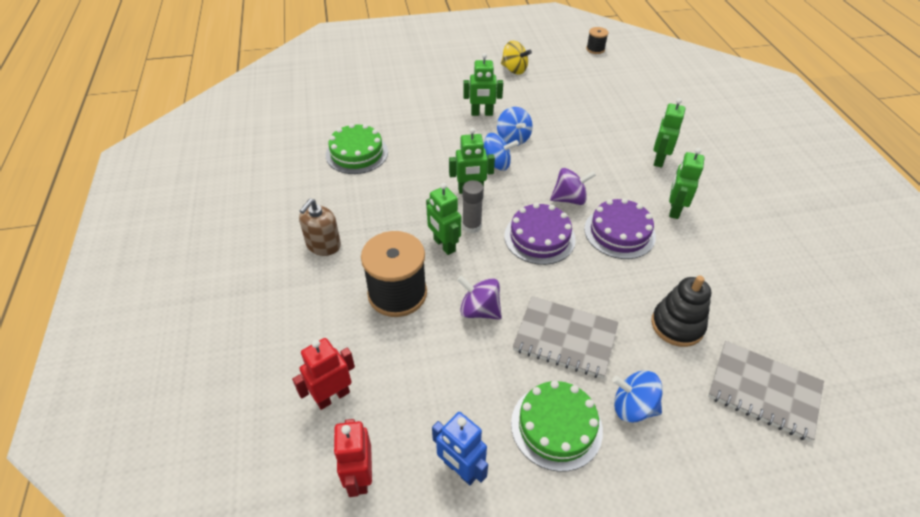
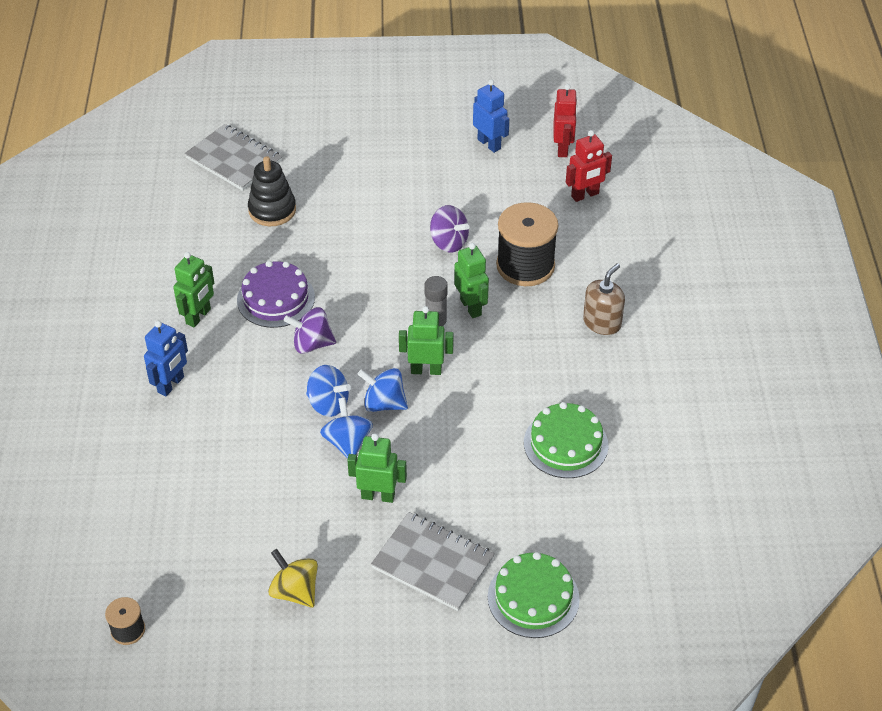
camera: 170 degrees left, 0 degrees up
(539, 237) = (365, 303): purple cake -> none
(556, 426) = (410, 158): green cake -> green cake (533, 597)
(565, 338) = (378, 212): grey notebook -> grey notebook (433, 563)
(633, 407) = (344, 162): blue spinning top -> blue spinning top (328, 404)
(659, 159) = (171, 385): green robot -> blue robot

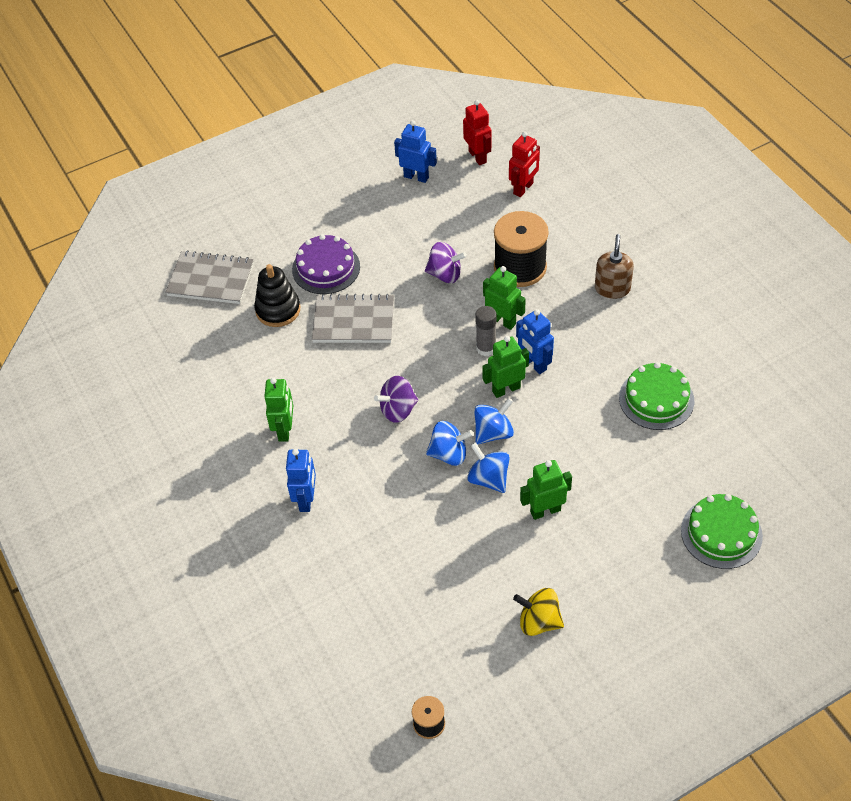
camera: 25 degrees left, 5 degrees up
(276, 298) = (339, 385): purple cake -> purple cake (326, 268)
(384, 403) = (493, 433): blue spinning top -> blue spinning top turned 150 degrees clockwise
(433, 563) = (627, 544): grey notebook -> grey notebook (353, 321)
(471, 359) = (534, 364): none -> blue robot

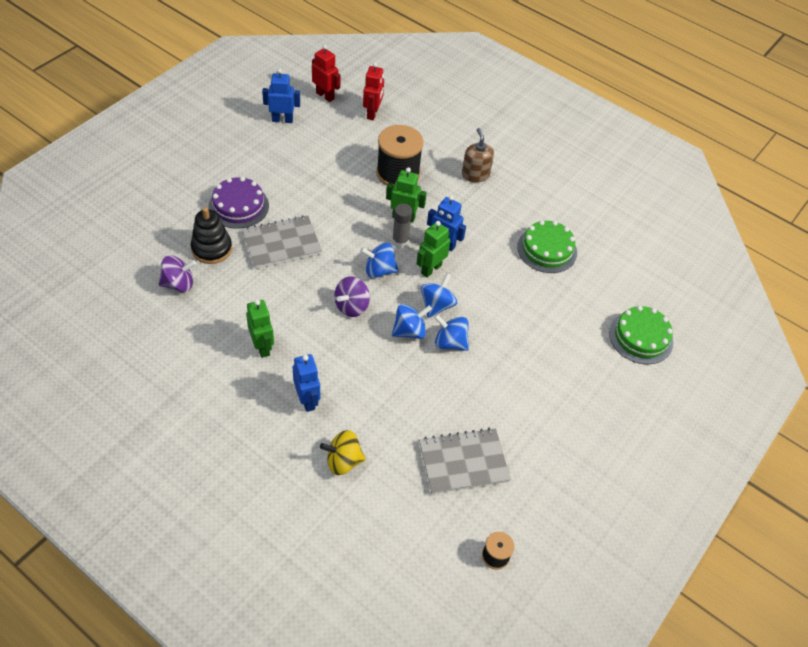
camera: 30 degrees left, 0 degrees up
(211, 279) = (139, 236): grey notebook -> grey notebook (463, 462)
(445, 274) = (341, 191): purple spinning top -> purple spinning top (179, 284)
(446, 377) = (379, 270): none -> blue spinning top
(538, 621) = (542, 444): yellow spinning top -> yellow spinning top (343, 461)
(545, 511) = (505, 356): green robot -> none

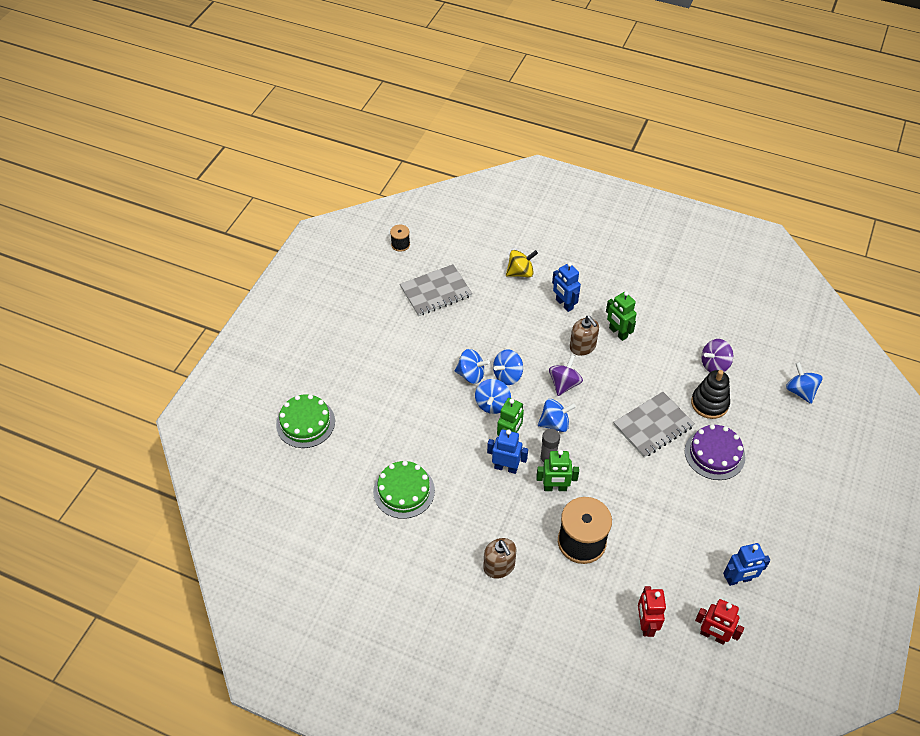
camera: 170 degrees right, 0 degrees up
(111, 236) = (800, 391): none -> blue spinning top
(311, 341) = (582, 346): none -> brown soap dispenser

